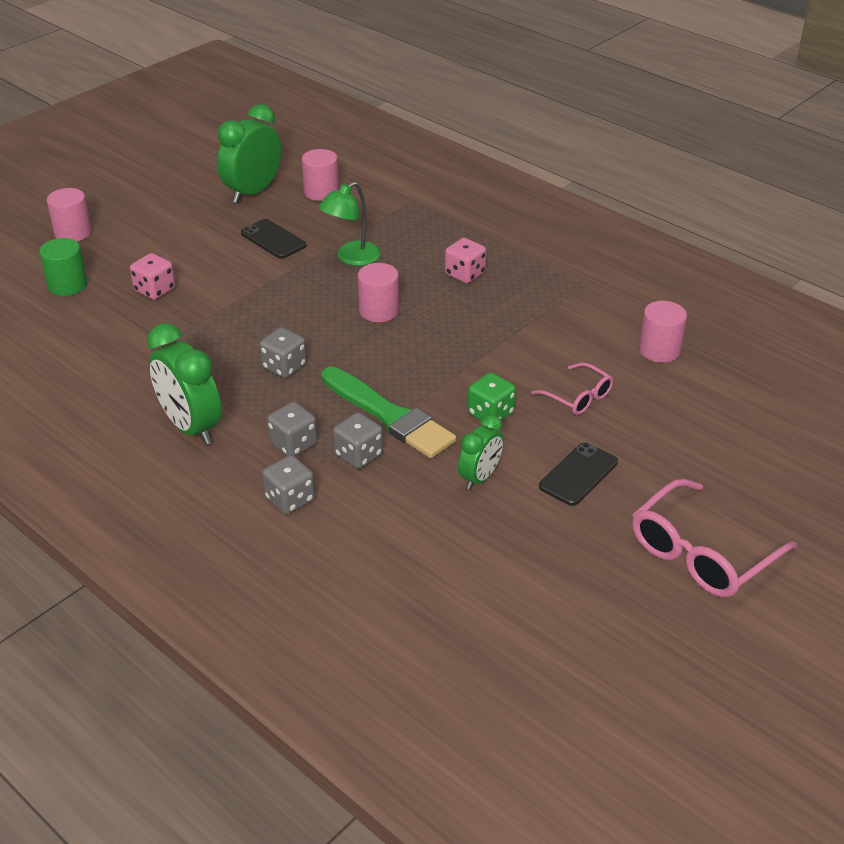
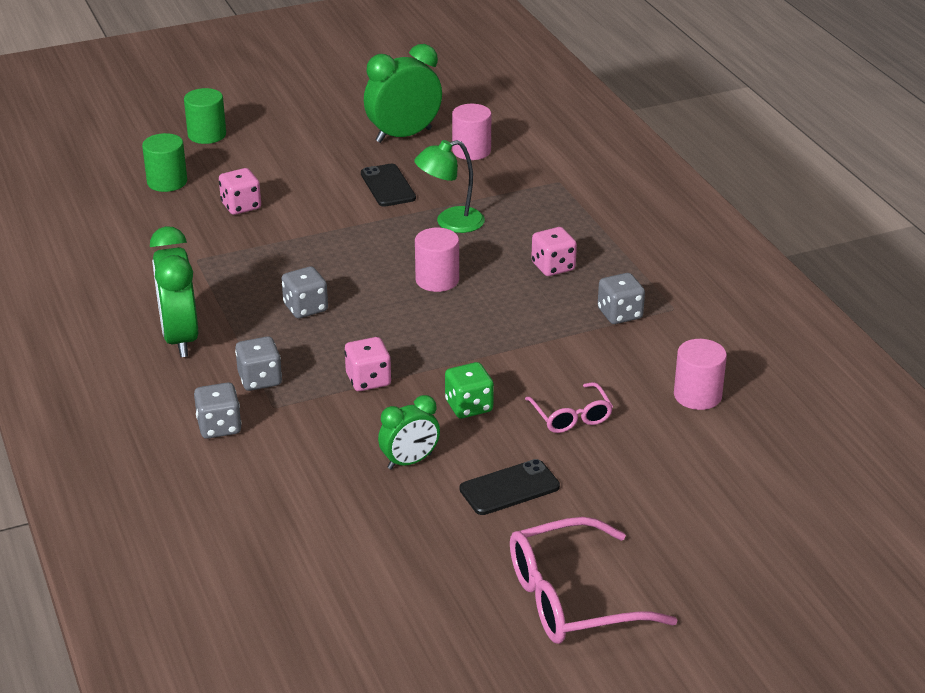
camera: 25 degrees right, 5 degrees down
(73, 233) = (207, 135): pink cylinder -> green cylinder
(358, 455) = (311, 407): grey dice -> grey dice (620, 314)
(389, 416) = (368, 380): green brush -> pink dice

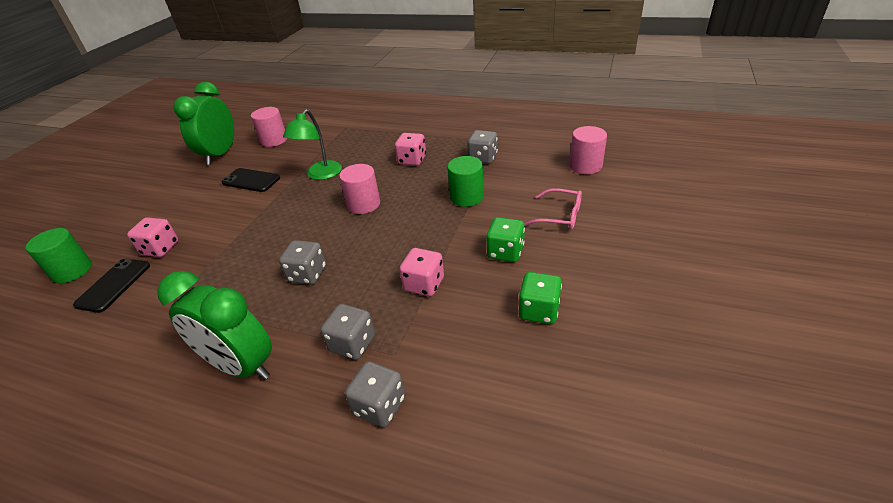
camera: 45 degrees left, 5 degrees up
(207, 135) = (69, 226): green cylinder -> green cylinder (467, 197)
(409, 461) = (539, 310): green clock -> green dice
(509, 488) = (613, 276): black phone -> black phone (114, 285)
(572, 598) = (768, 307): pink glasses -> none

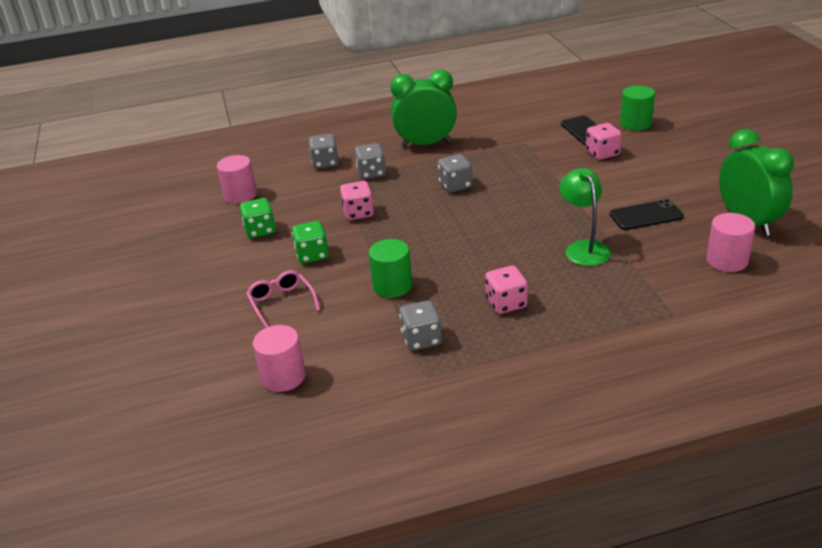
camera: 145 degrees right, 5 degrees down
(364, 204) = (488, 241): pink cylinder -> pink cylinder (240, 195)
(560, 216) = (281, 303): pink glasses -> pink glasses turned 75 degrees clockwise

